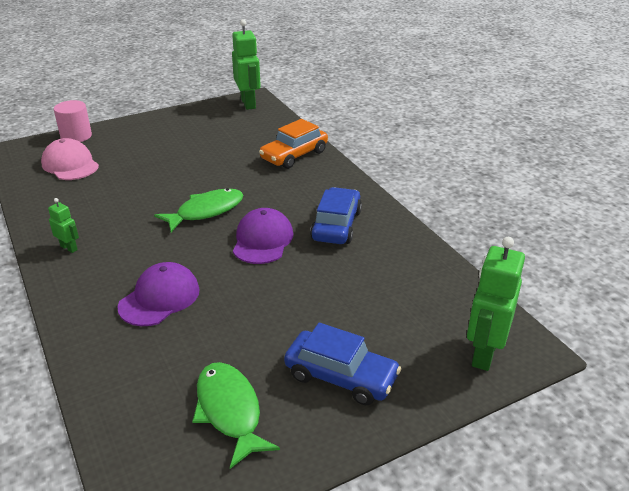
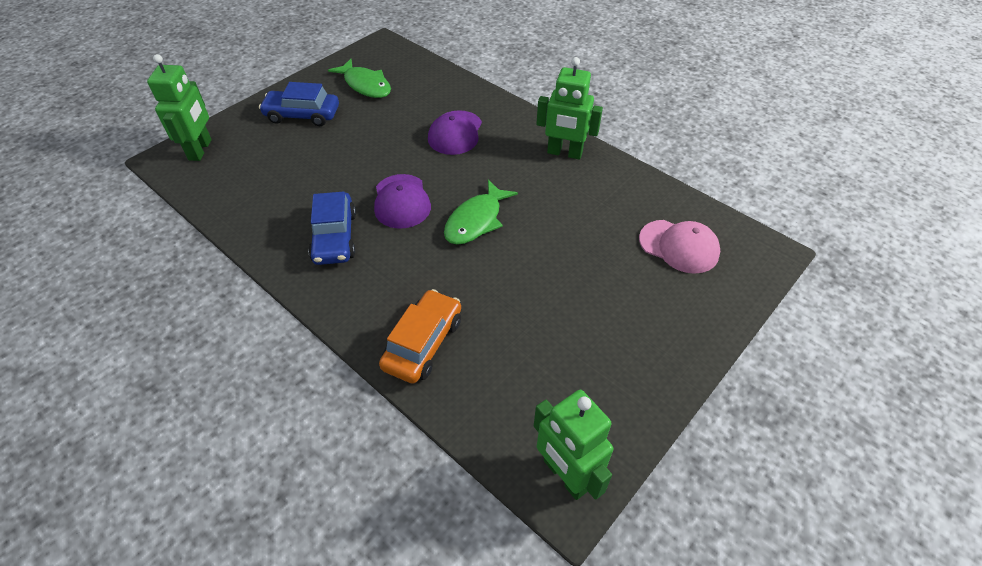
camera: 160 degrees right, 15 degrees up
(69, 248) = (564, 153): green robot -> green robot, size x2.00
(76, 136) = (733, 298): pink cylinder -> none

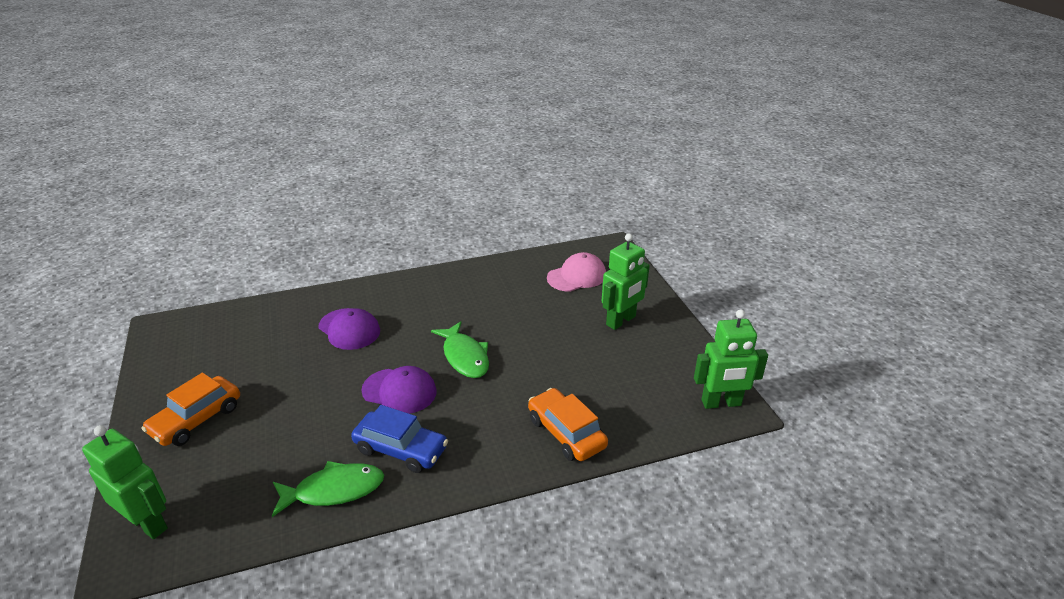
camera: 60 degrees left, 15 degrees down
(302, 115) = (196, 419): blue car -> orange car
(365, 85) = (209, 359): green fish -> green fish (334, 490)
(564, 153) = (439, 284): green robot -> green robot (621, 321)

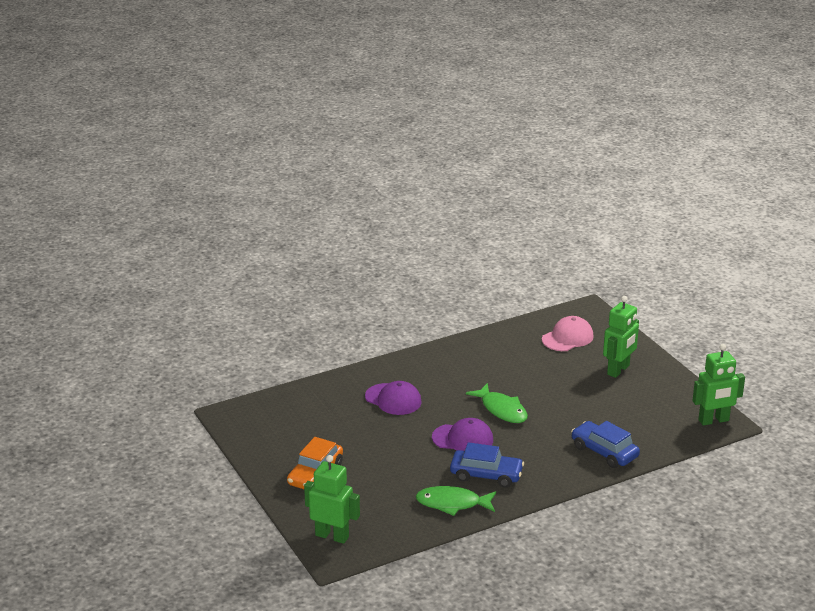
camera: 10 degrees left, 5 degrees down
(334, 490) = (452, 503): green fish -> green fish turned 150 degrees counterclockwise
(566, 433) = (604, 452): orange car -> blue car

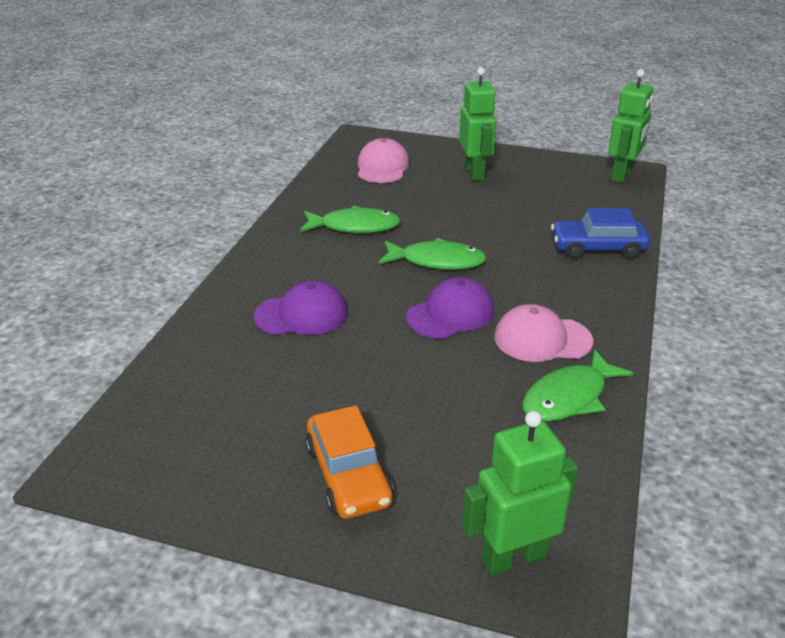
camera: 45 degrees left, 5 degrees up
(486, 475) = (542, 339): blue car -> pink cap
(490, 367) = (355, 226): none -> green fish

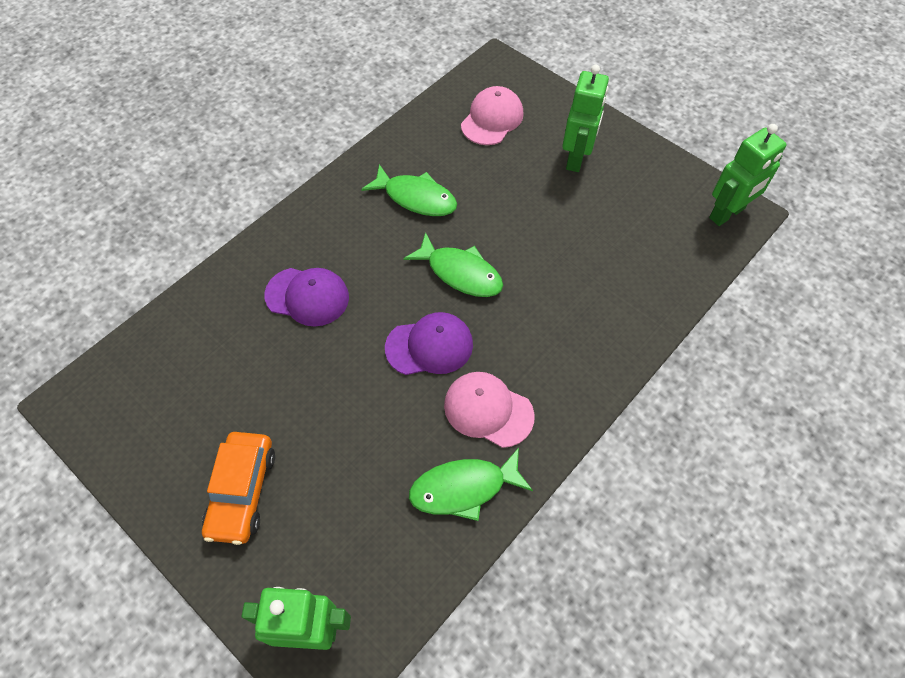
camera: 25 degrees right, 25 degrees up
(597, 248) = (622, 313): blue car -> none

